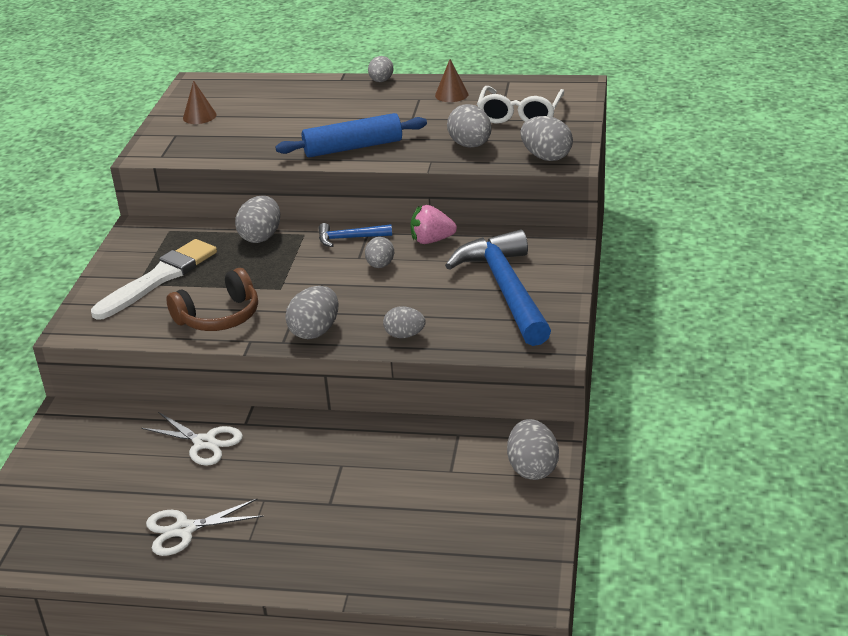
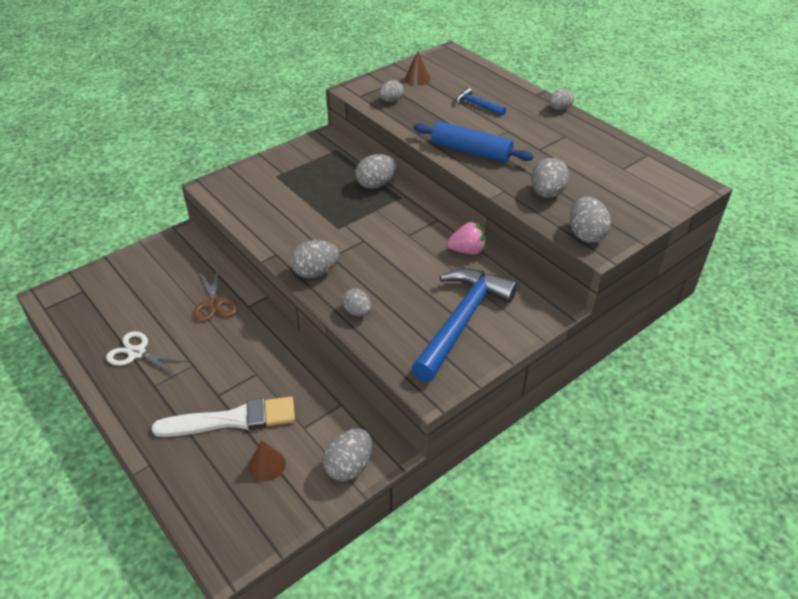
camera: 40 degrees right, 10 degrees up
(159, 278) = (289, 179): white brush -> white brush (232, 419)
(204, 443) = (214, 304): white scissors -> brown scissors
(219, 317) = (283, 226): brown headphones -> none
(350, 238) = (422, 217): blue hammer -> blue hammer (477, 105)
(380, 265) = (412, 249): grey egg -> grey egg (391, 101)
(431, 240) = (467, 251): pink strawberry -> pink strawberry turned 135 degrees clockwise
(451, 94) = (591, 144): brown cone -> brown cone (267, 465)
(520, 114) = (616, 187): white glasses -> none

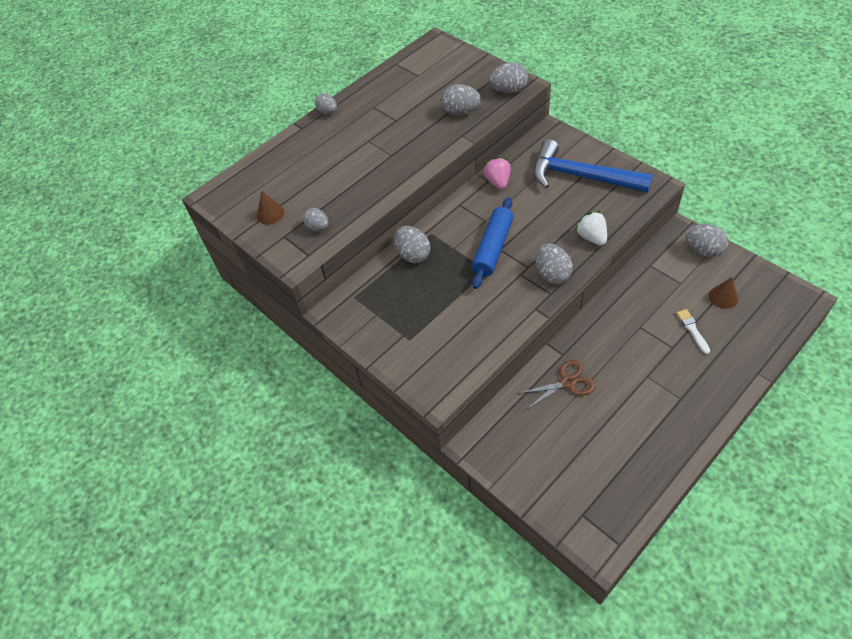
camera: 90 degrees left, 10 degrees up
(137, 353) = (649, 426): white scissors -> none
(232, 419) = (692, 330): white brush -> white brush, size x0.47
(357, 312) = (591, 237): grey egg -> white strawberry
(471, 151) = (405, 160): blue rolling pin -> blue rolling pin (492, 248)
(477, 105) = (324, 164): blue hammer -> none

